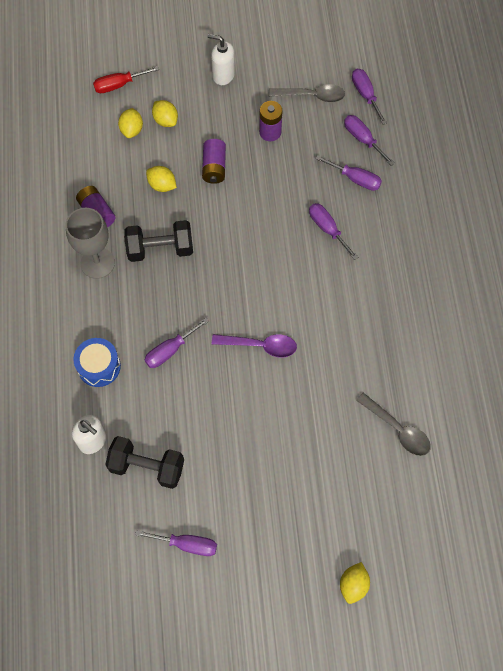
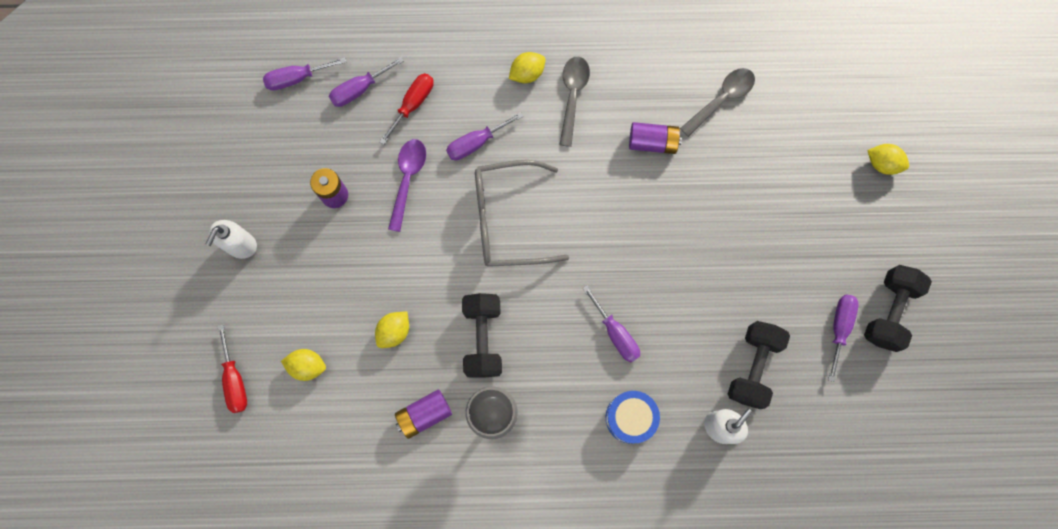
camera: 85 degrees left, 10 degrees up
(165, 120) = (299, 322): yellow lemon -> yellow lemon (527, 73)
(206, 592) = (889, 311): none -> black dumbbell
(214, 167) = (376, 266): purple battery -> purple battery (652, 142)
(260, 346) = (617, 231): purple spoon -> purple spoon (407, 179)
(262, 258) = (507, 219): none -> grey glasses
(312, 96) = (289, 140): grey spoon -> grey spoon (572, 96)
(355, 179) = (413, 104): purple screwdriver -> red screwdriver

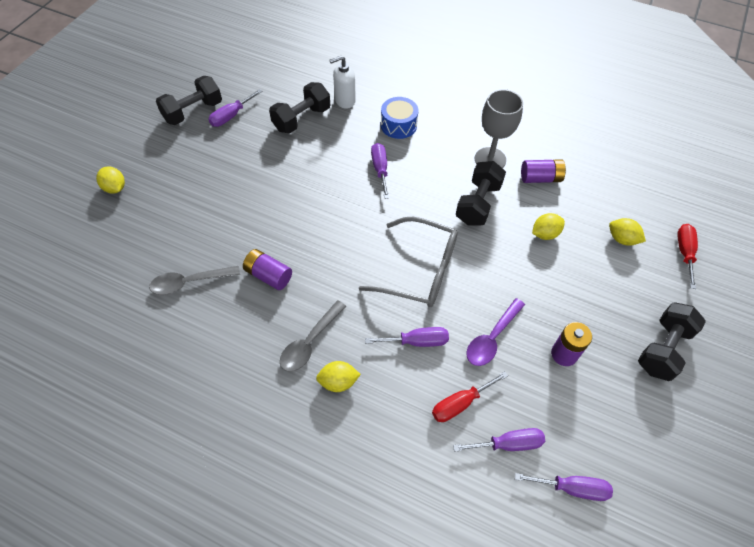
camera: 155 degrees left, 20 degrees down
(241, 245) = (663, 349): white soap dispenser -> black dumbbell

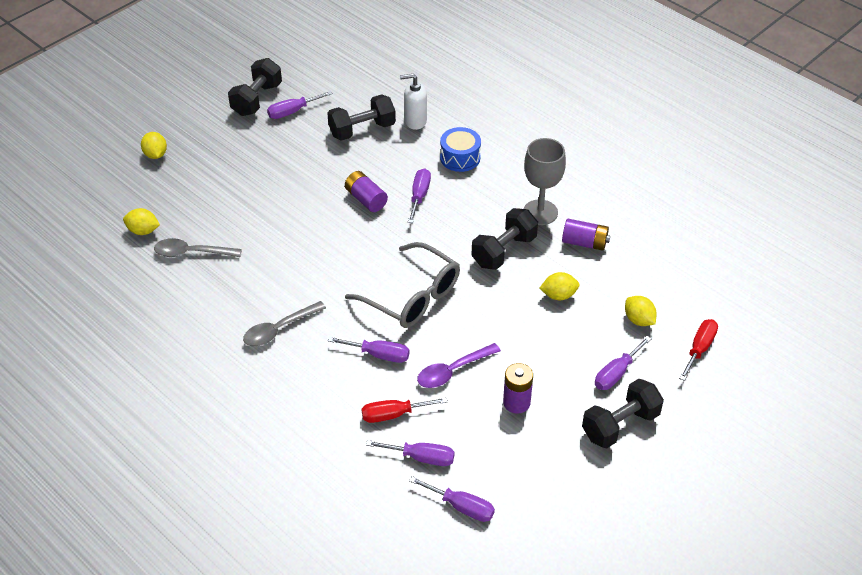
camera: 20 degrees right, 10 degrees down
(193, 111) = (256, 99): black dumbbell -> black dumbbell turned 45 degrees counterclockwise
(268, 275) = (266, 265): purple battery -> purple battery (366, 199)
(338, 382) = (290, 368): yellow lemon -> yellow lemon (143, 231)
(632, 297) = (616, 373): none -> purple screwdriver

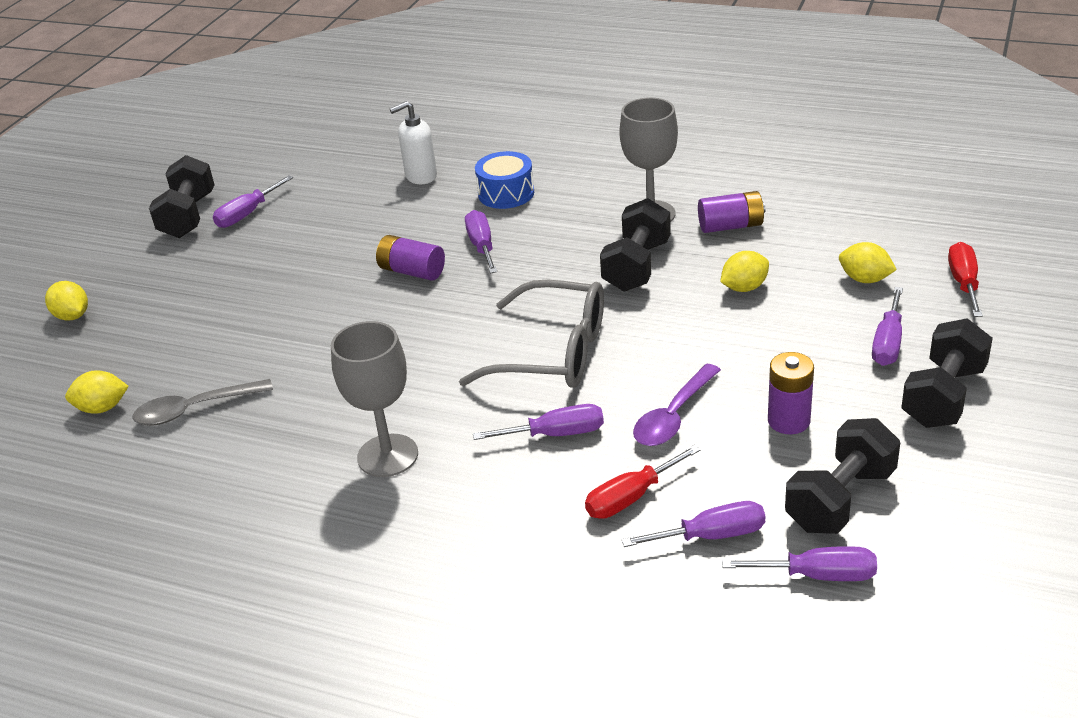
camera: 20 degrees left, 10 degrees down
(279, 330) = (387, 455): grey spoon -> grey goblet
(362, 130) = (356, 204): black dumbbell -> black dumbbell (840, 499)

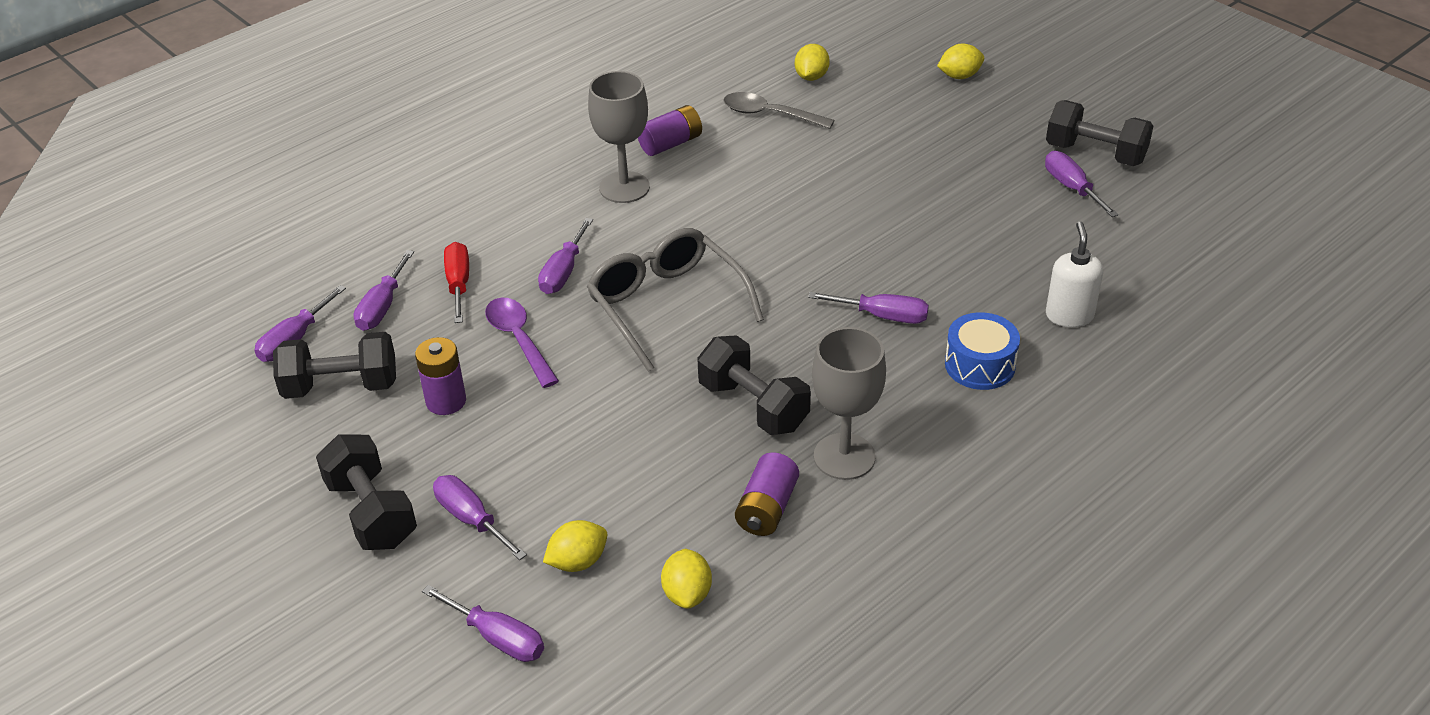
camera: 115 degrees right, 5 degrees up
(194, 409) = (769, 114): grey spoon -> grey spoon turned 75 degrees counterclockwise
(412, 271) = (873, 261): purple battery -> purple battery (670, 144)
(554, 353) = (666, 305): grey glasses -> grey glasses turned 105 degrees clockwise
(744, 288) = (648, 464): yellow lemon -> yellow lemon (687, 594)
(840, 499) = (341, 386): black dumbbell -> black dumbbell turned 75 degrees counterclockwise
(963, 283) = (498, 638): red screwdriver -> purple screwdriver

